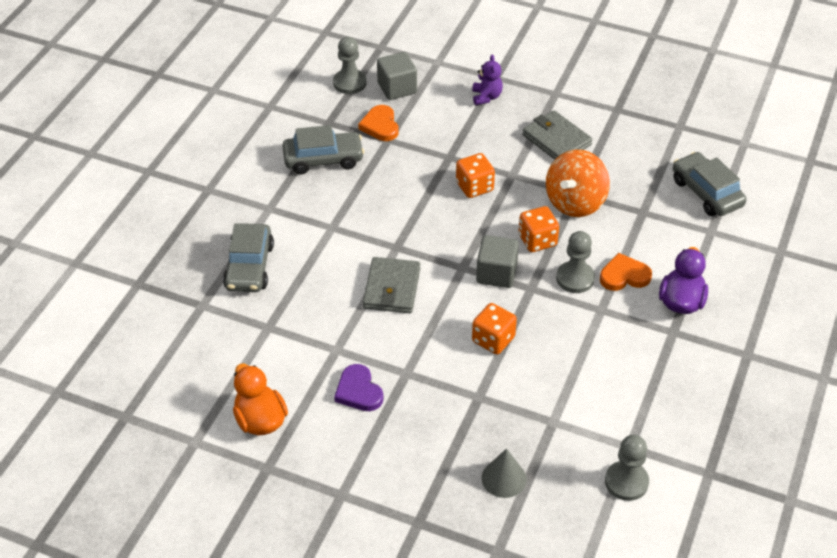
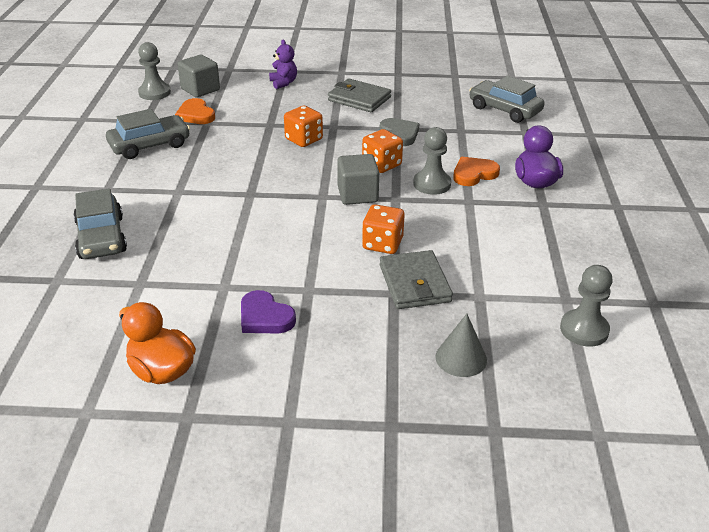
camera: 20 degrees left, 10 degrees down
(392, 288) = (260, 225): grey wallet -> grey wallet (414, 283)
(575, 202) = (399, 134): orange spinning top -> grey heart

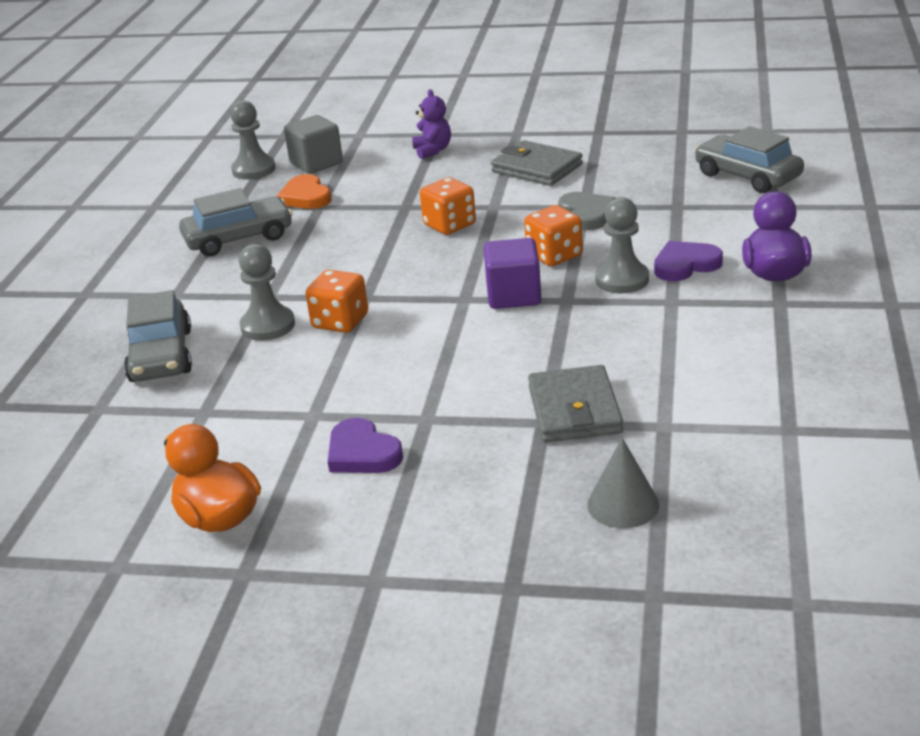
camera: 10 degrees right, 5 degrees down
(357, 194) = (513, 295): grey cube -> purple cube
(382, 244) = (538, 359): orange dice -> orange dice (340, 321)
(474, 174) = (685, 265): orange heart -> purple heart
(584, 330) = (807, 469): grey pawn -> grey pawn (268, 326)

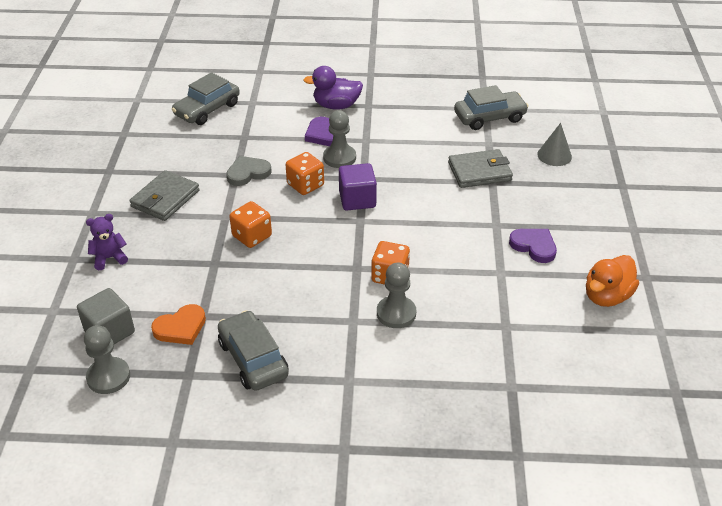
camera: 100 degrees left, 10 degrees up
(161, 356) = (440, 367): grey car -> grey car (489, 117)
(362, 453) = (534, 246): purple heart -> purple heart turned 90 degrees counterclockwise

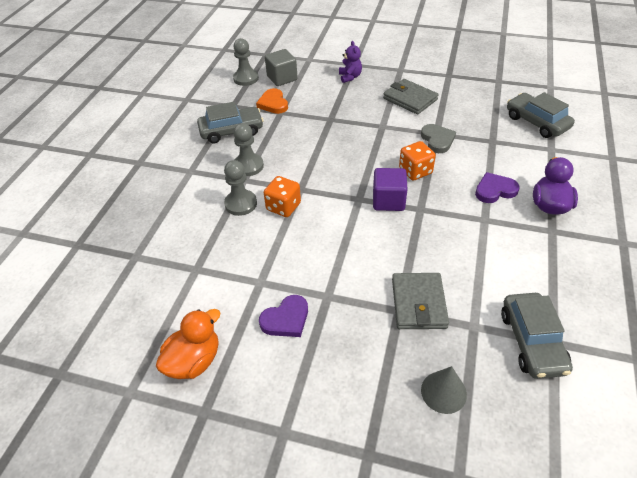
camera: 105 degrees right, 5 degrees up
(252, 236) = (355, 137): orange dice -> none
(339, 158) = (455, 197): grey pawn -> grey pawn (248, 166)
(607, 296) = (194, 361): orange duck -> orange duck turned 75 degrees clockwise

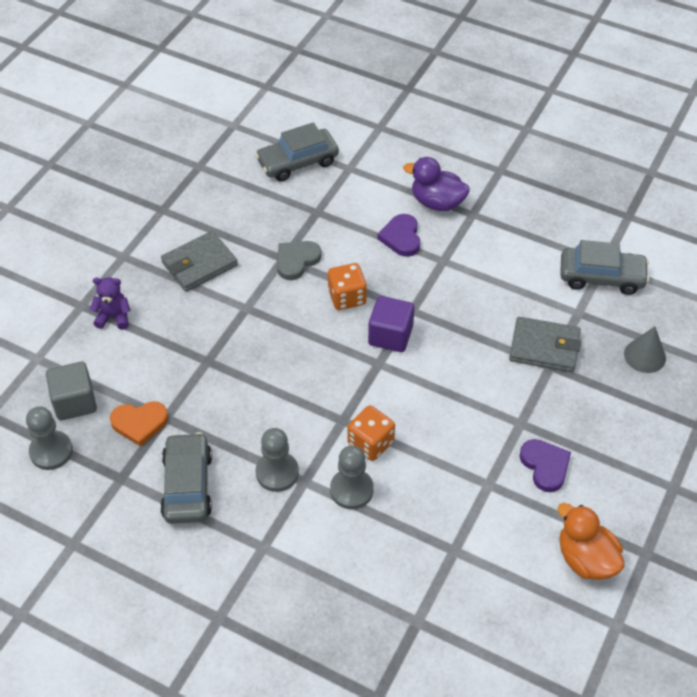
camera: 80 degrees left, 5 degrees up
(437, 140) = (296, 261): grey heart -> grey heart turned 45 degrees counterclockwise

